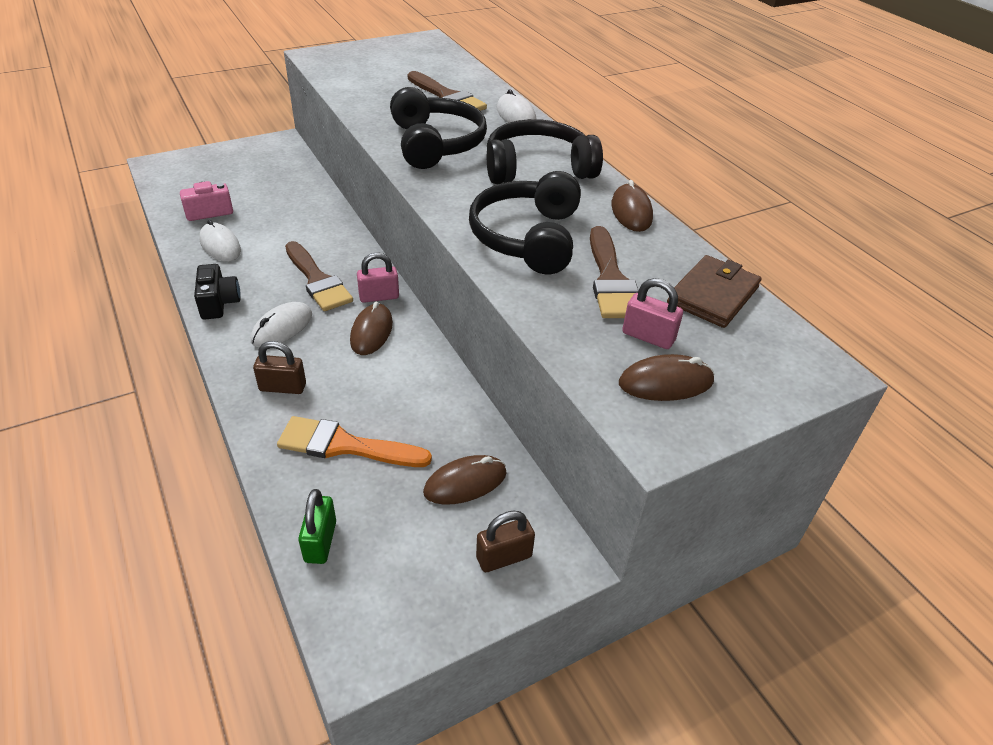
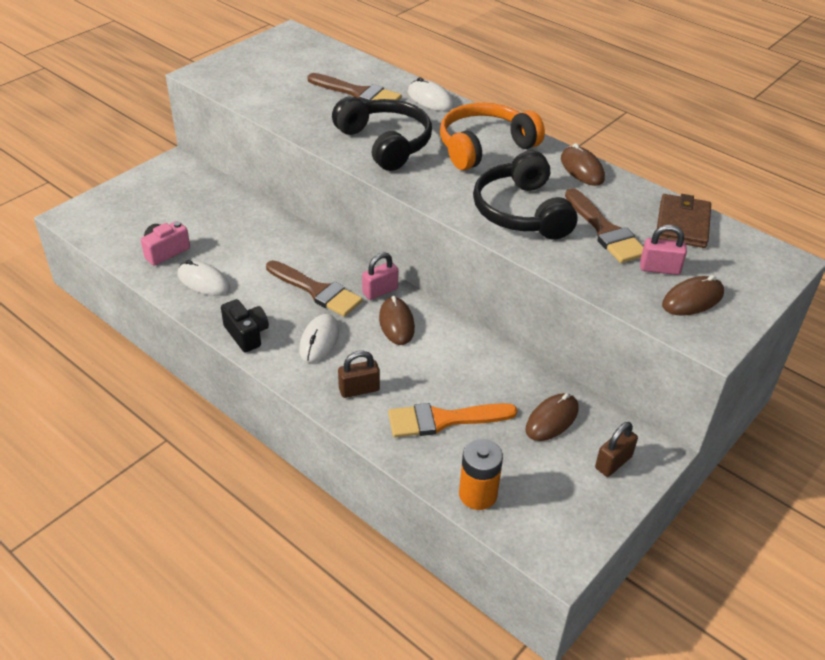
camera: 20 degrees left, 0 degrees up
(320, 541) = (478, 494): green padlock -> orange battery
(537, 168) = (484, 147): black headphones -> orange headphones

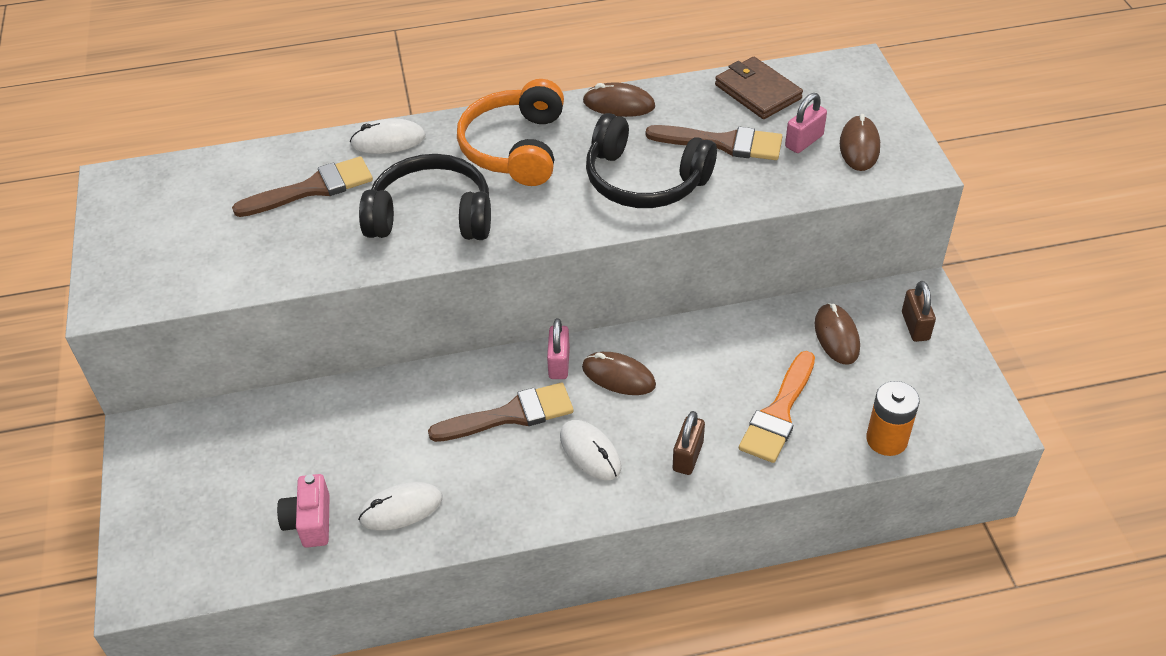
camera: 50 degrees left, 5 degrees up
(246, 334) = (526, 510): black camera -> none

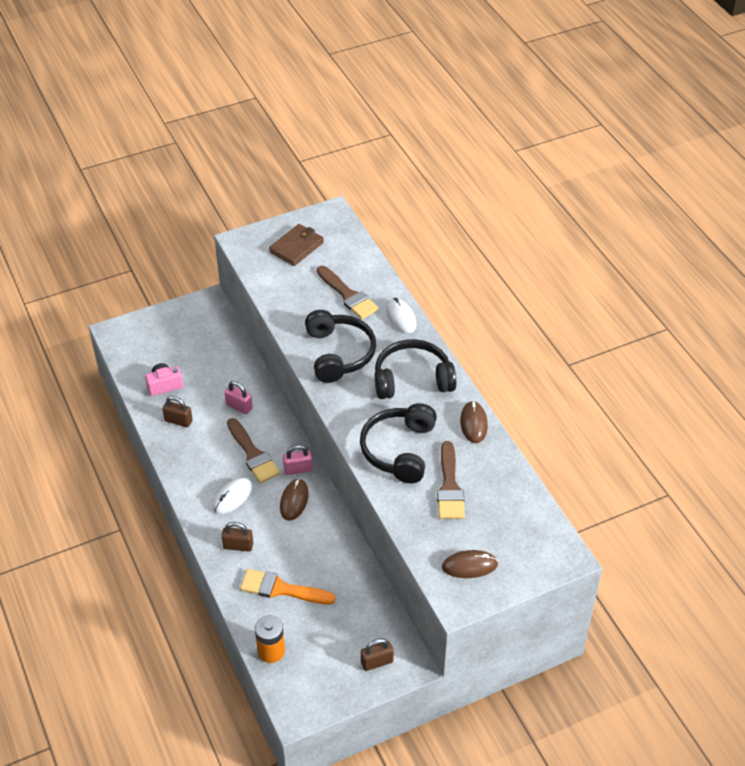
camera: 75 degrees right, 0 degrees up
(401, 509) = (178, 421): white mouse -> brown padlock
(515, 148) = (412, 379): orange headphones -> black headphones
(757, 92) = (513, 499): brown wallet -> brown wallet (296, 247)
(804, 141) = (465, 532): pink padlock -> pink padlock (239, 406)
(836, 336) = (356, 615): brown mouse -> none

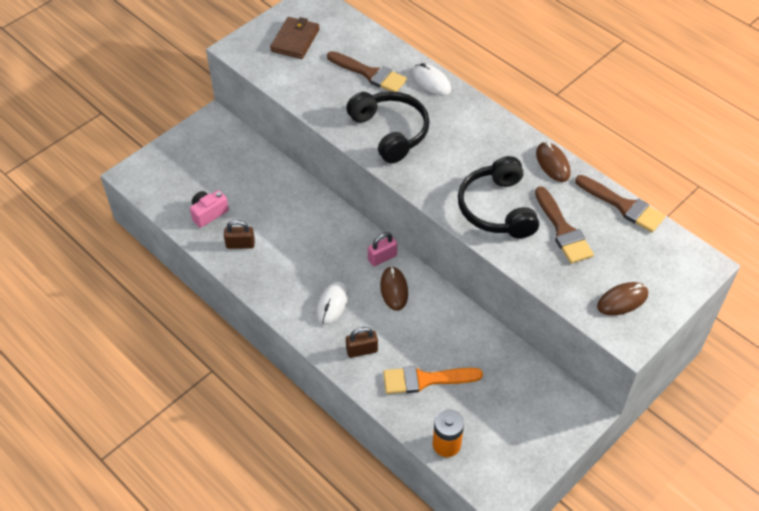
camera: 20 degrees left, 5 degrees up
(239, 406) = (294, 213): pink padlock -> none
(253, 454) = (331, 256): brown brush -> brown brush (623, 206)
(377, 662) = (552, 421): brown padlock -> none
(412, 379) = (473, 137): black headphones -> none

